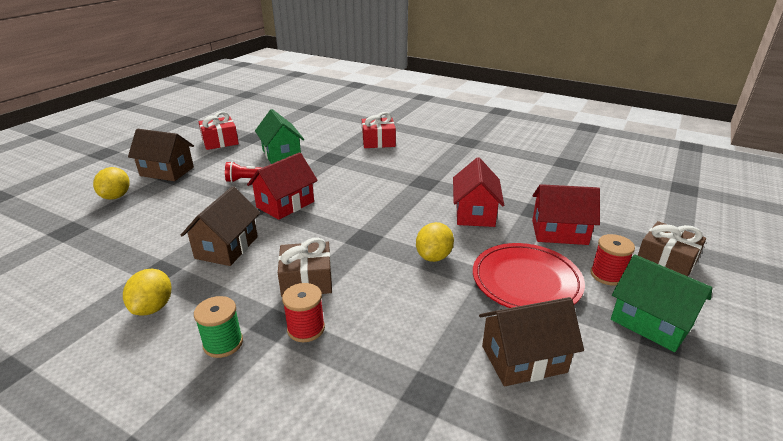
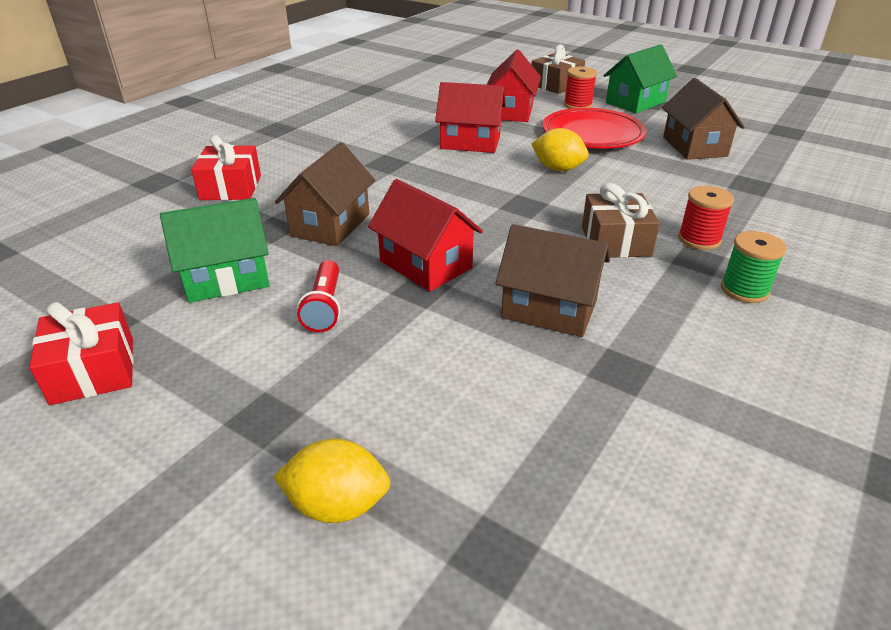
camera: 85 degrees left, 5 degrees up
(153, 307) = (704, 358): yellow lemon -> none
(167, 171) = (228, 436): brown house -> brown house (330, 225)

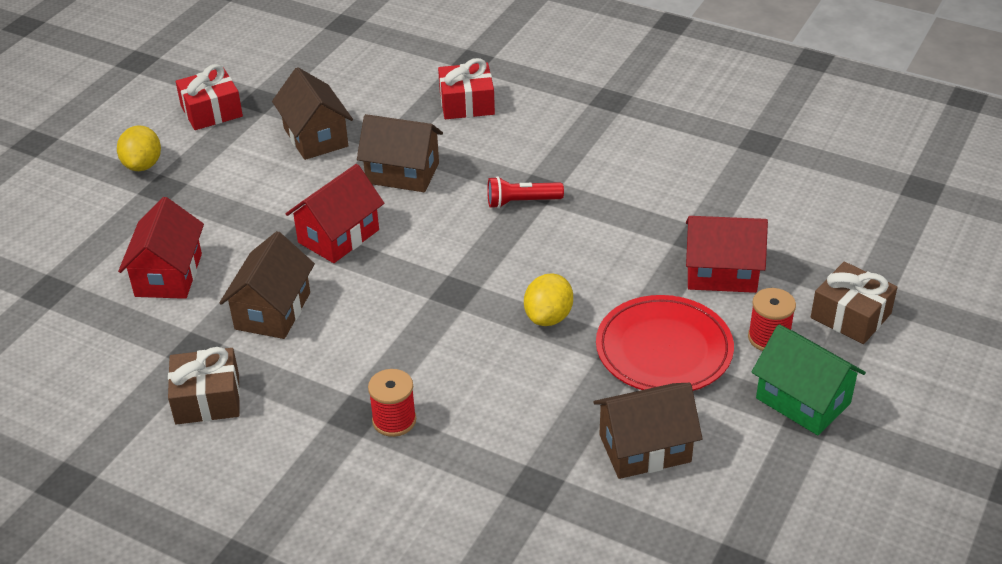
camera: 85 degrees right, 5 degrees up
(226, 278) = (315, 137): green house -> brown house
(325, 307) = (277, 192): red flashlight -> red flashlight (521, 202)
(337, 505) = (90, 229): yellow lemon -> yellow lemon (143, 165)
(470, 142) = (609, 244): red house -> red house (168, 275)
(615, 241) = (386, 357): brown gift -> brown gift (207, 399)
(744, 290) = (301, 440): green spool -> none

